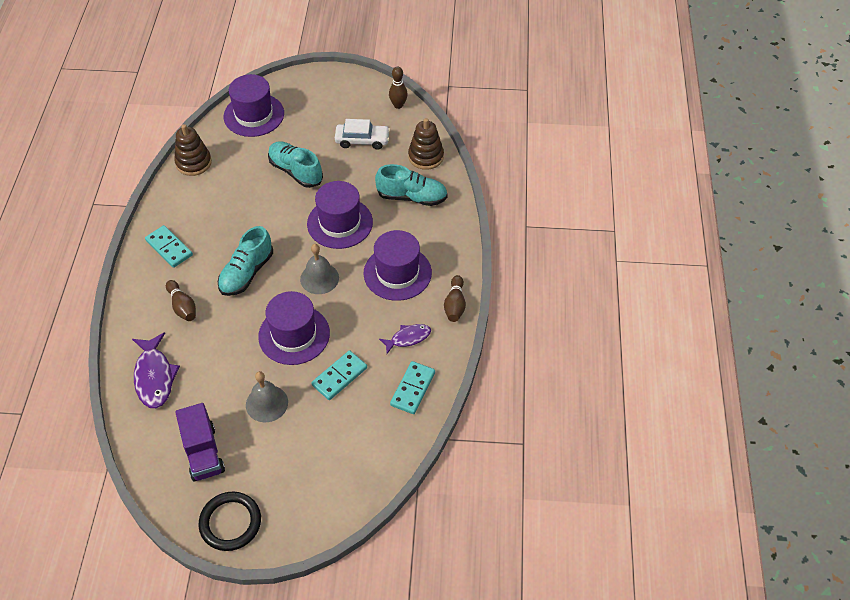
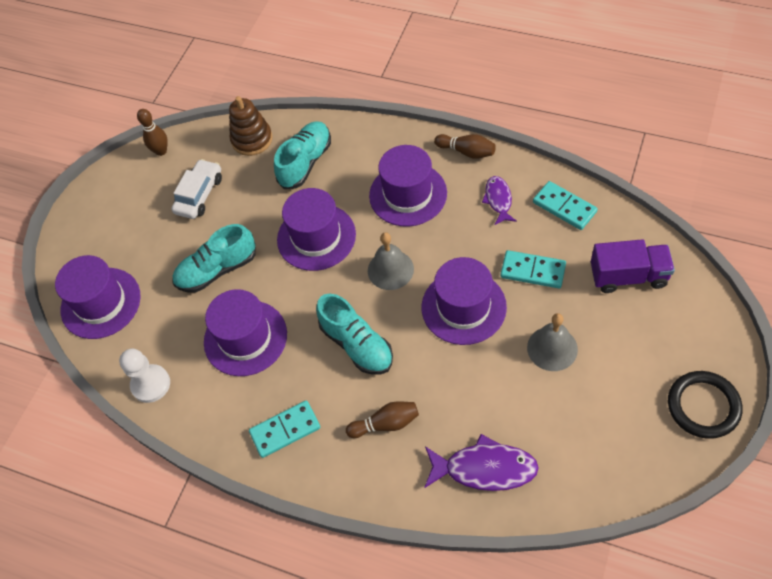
camera: 65 degrees left, 5 degrees up
(193, 163) = (151, 384): brown stacking toy -> white pawn
(203, 452) = (606, 424): purple truck -> purple truck (628, 276)
(240, 204) = (245, 338): none -> purple hat
(339, 377) = (533, 271): turquoise domino -> turquoise domino turned 45 degrees counterclockwise

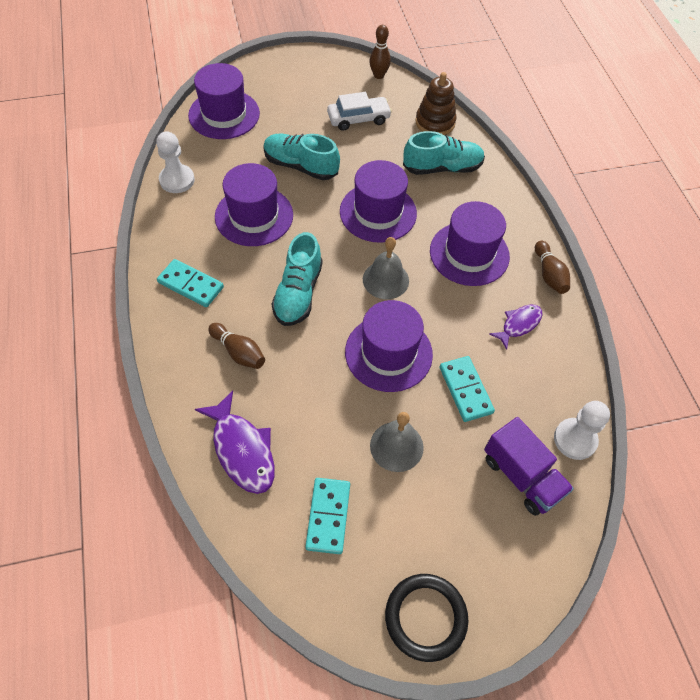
camera: 45 degrees right, 0 degrees up
(564, 207) = (554, 382): turquoise domino -> turquoise domino (328, 516)
(619, 223) = (575, 439): none -> white pawn

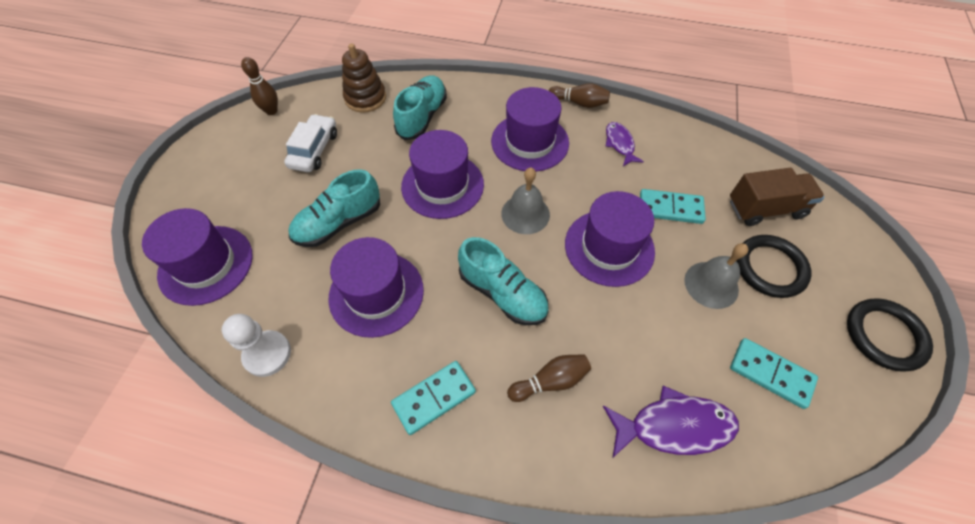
camera: 60 degrees left, 0 degrees up
(446, 494) = (770, 268): none -> black ring
(521, 476) = (765, 209): purple truck -> brown truck
(575, 439) = (741, 160): white pawn -> none

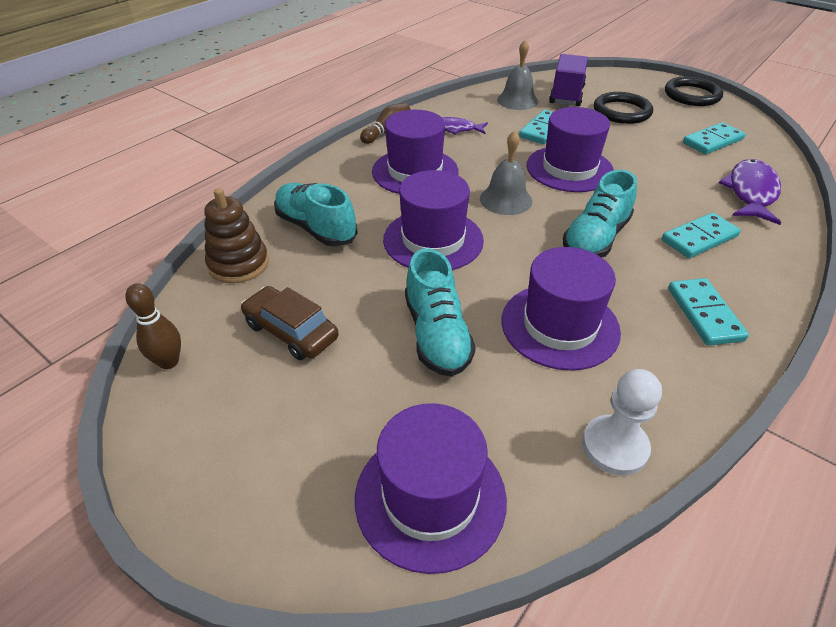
camera: 65 degrees left, 15 degrees down
(314, 150) = (291, 331): white car -> brown car
(502, 293) = (595, 239): turquoise shoe -> turquoise shoe turned 150 degrees clockwise
(550, 381) = (699, 238): brown bowling pin -> turquoise domino
(711, 284) = (627, 137): grey bell -> grey bell (517, 100)
(765, 209) = (566, 95): brown truck -> purple truck

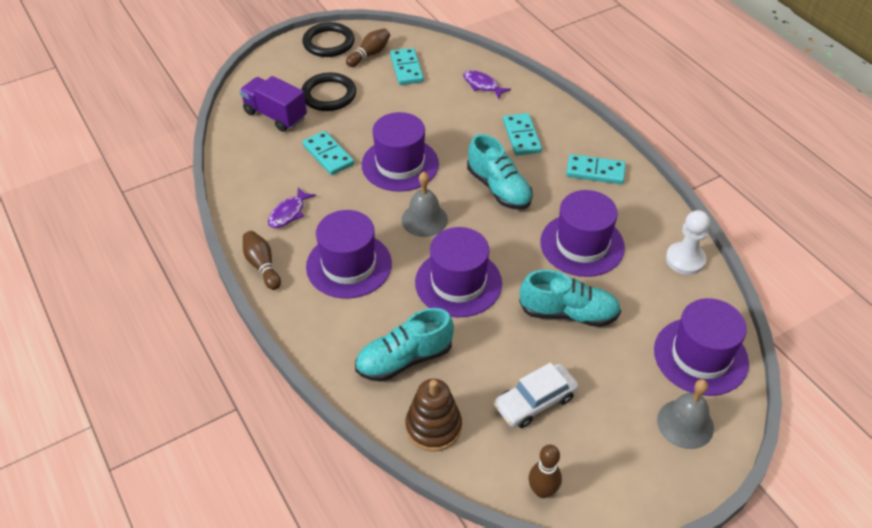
camera: 70 degrees left, 5 degrees up
(291, 331) = (535, 401): brown car -> white car
(517, 100) = (262, 151): grey bell -> grey bell (685, 424)
(705, 118) = (370, 54): none -> brown bowling pin
(751, 192) = (482, 85): purple fish -> purple fish, size x0.61

